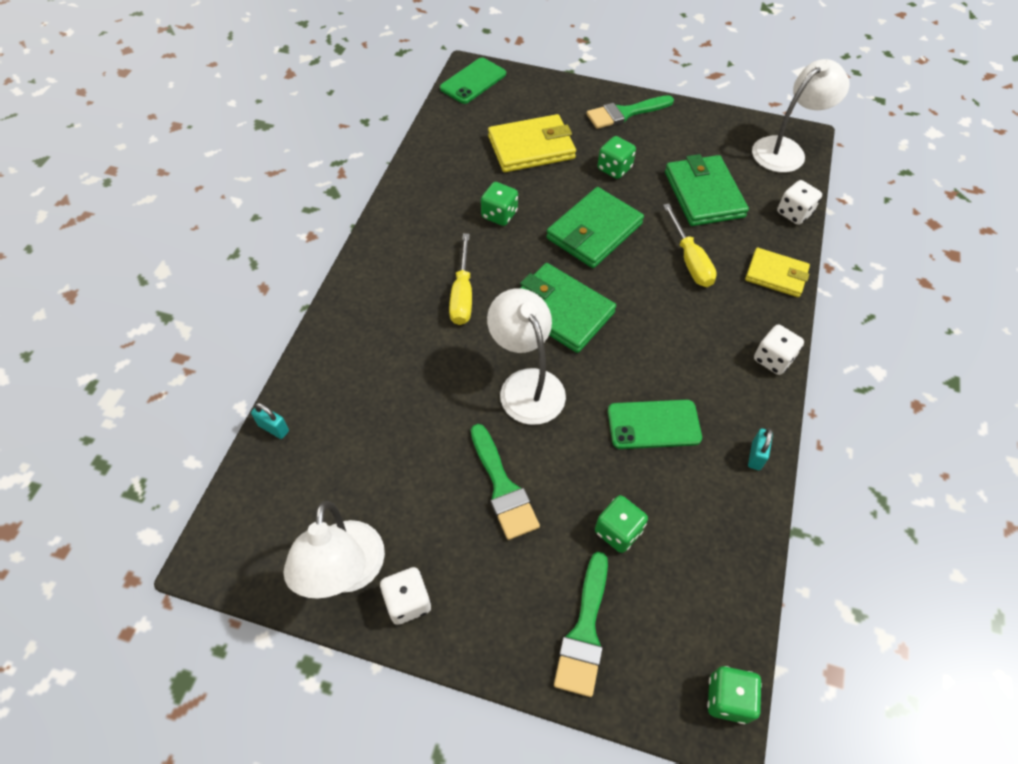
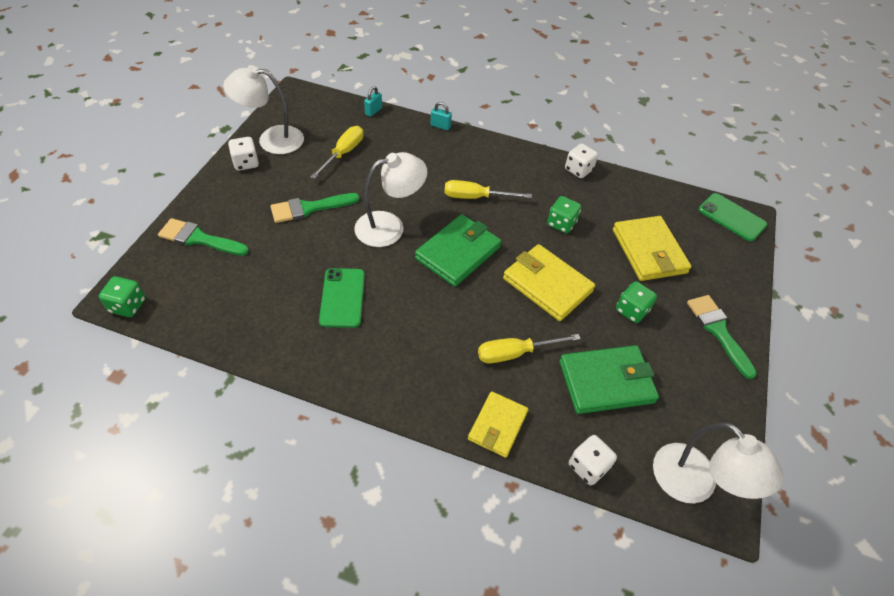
camera: 90 degrees right, 5 degrees down
(379, 458) = (343, 153): none -> yellow screwdriver
(594, 231) = (547, 285): green wallet -> yellow wallet
(618, 531) = (261, 264): green dice -> none
(756, 456) = (300, 362): turquoise padlock -> turquoise padlock (440, 126)
(773, 359) = (395, 398): white dice -> white dice (578, 170)

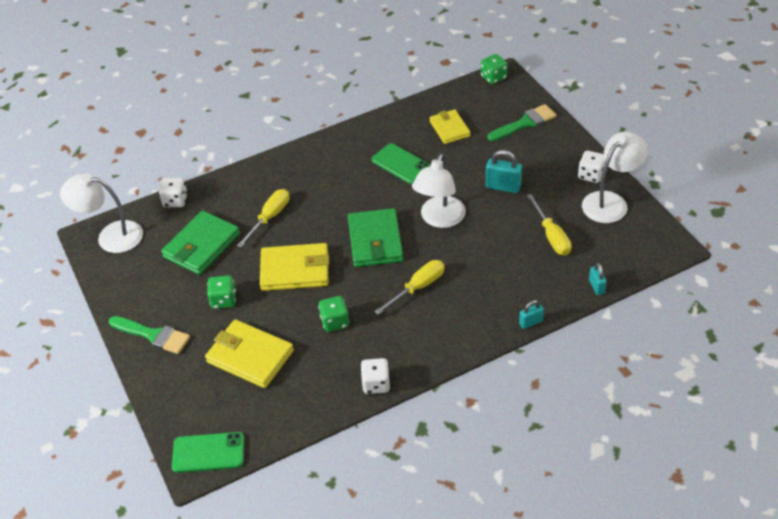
camera: 140 degrees right, 5 degrees down
(309, 208) = (503, 186): green brush -> turquoise padlock
(497, 425) = (240, 180): yellow wallet -> yellow wallet (449, 129)

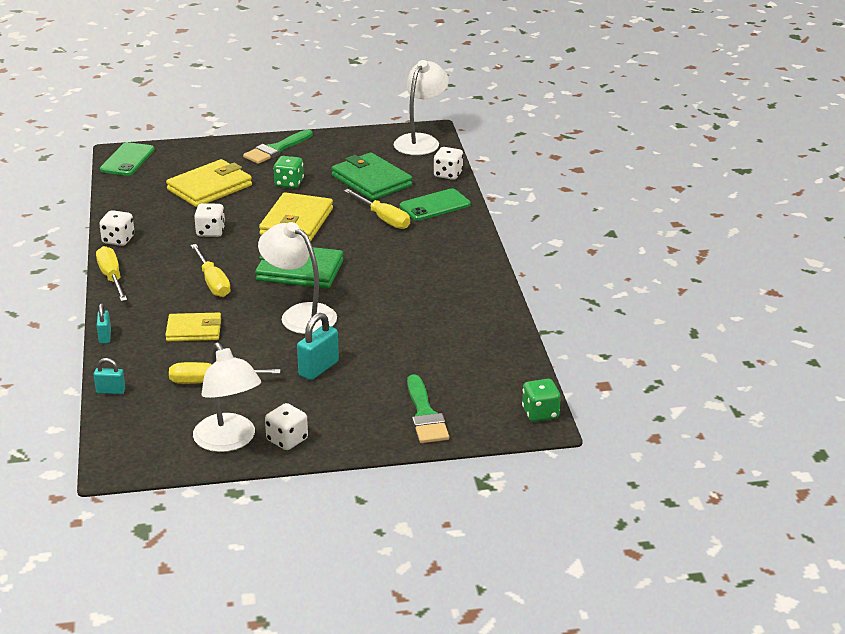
camera: 105 degrees right, 15 degrees down
(335, 322) = (210, 232): green dice -> white dice
(401, 164) = (410, 308): green phone -> green phone (435, 205)
(442, 359) = (112, 277): none -> yellow screwdriver
(449, 129) = (453, 354): yellow wallet -> yellow wallet (194, 330)

